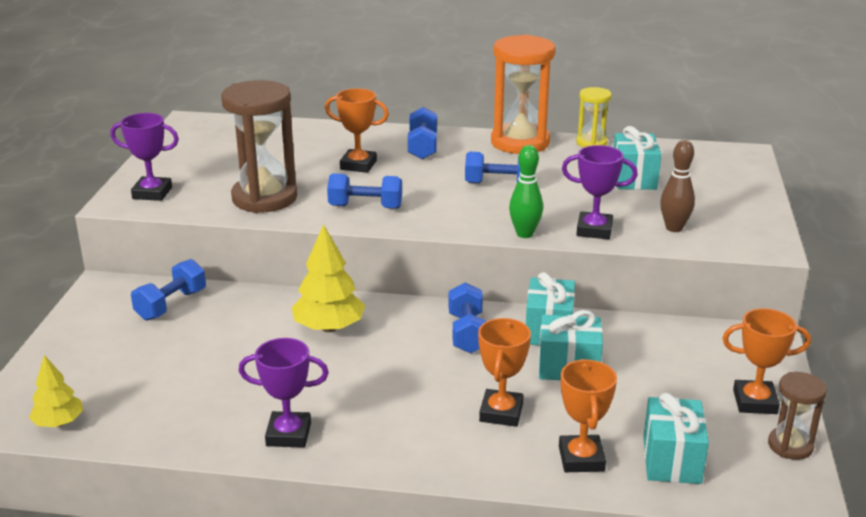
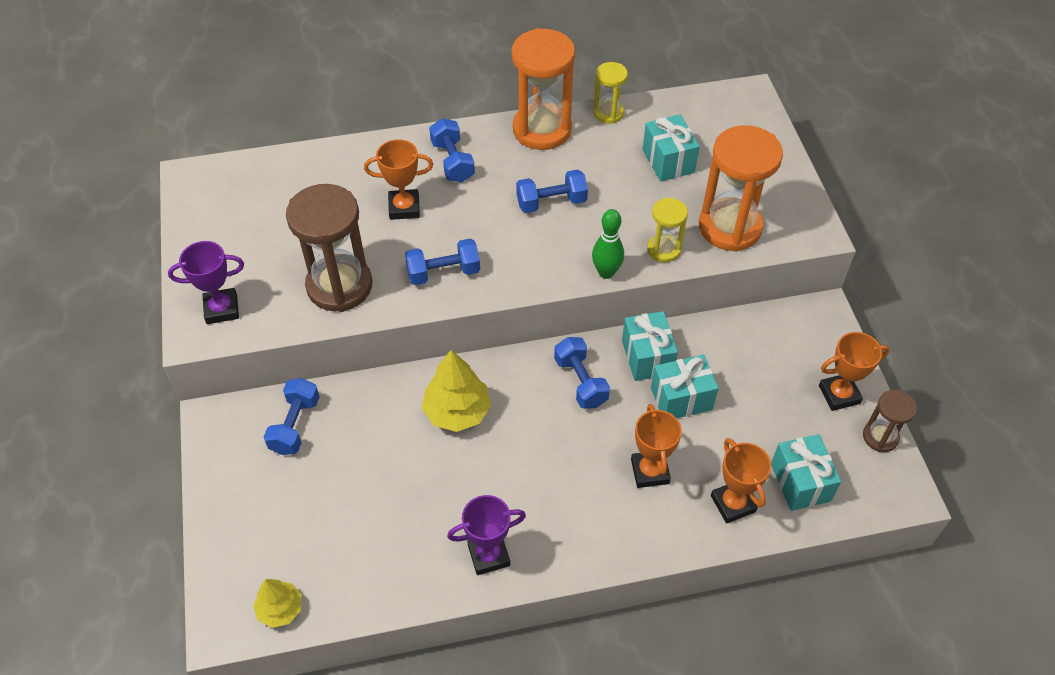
camera: 20 degrees left, 25 degrees up
(594, 230) = (664, 249): purple trophy -> yellow hourglass
(674, 228) = (730, 227): brown bowling pin -> orange hourglass

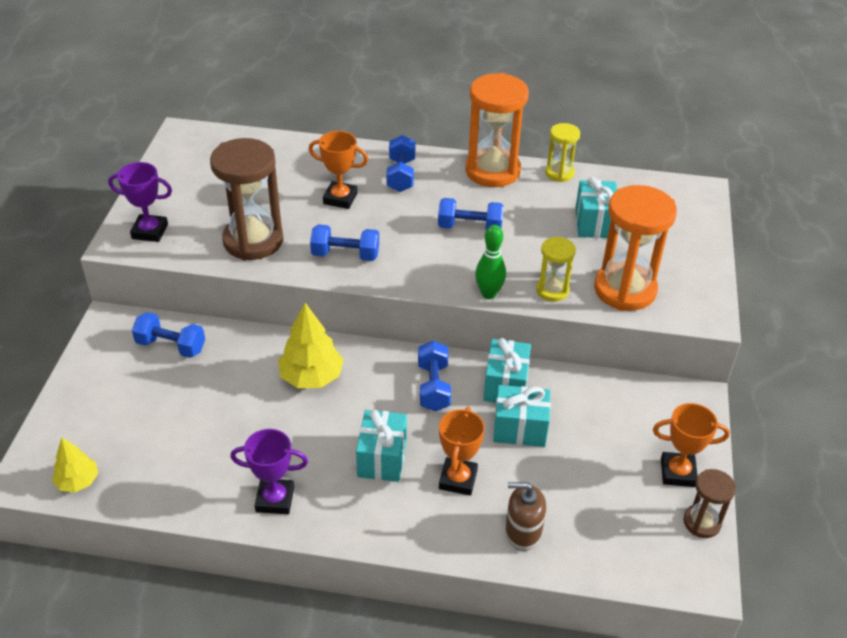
camera: 20 degrees right, 10 degrees down
(295, 425) = (171, 346): blue dumbbell -> blue dumbbell turned 75 degrees clockwise
(732, 504) = (523, 532): orange trophy -> brown soap dispenser
(800, 482) = (599, 536): turquoise gift -> turquoise gift (382, 458)

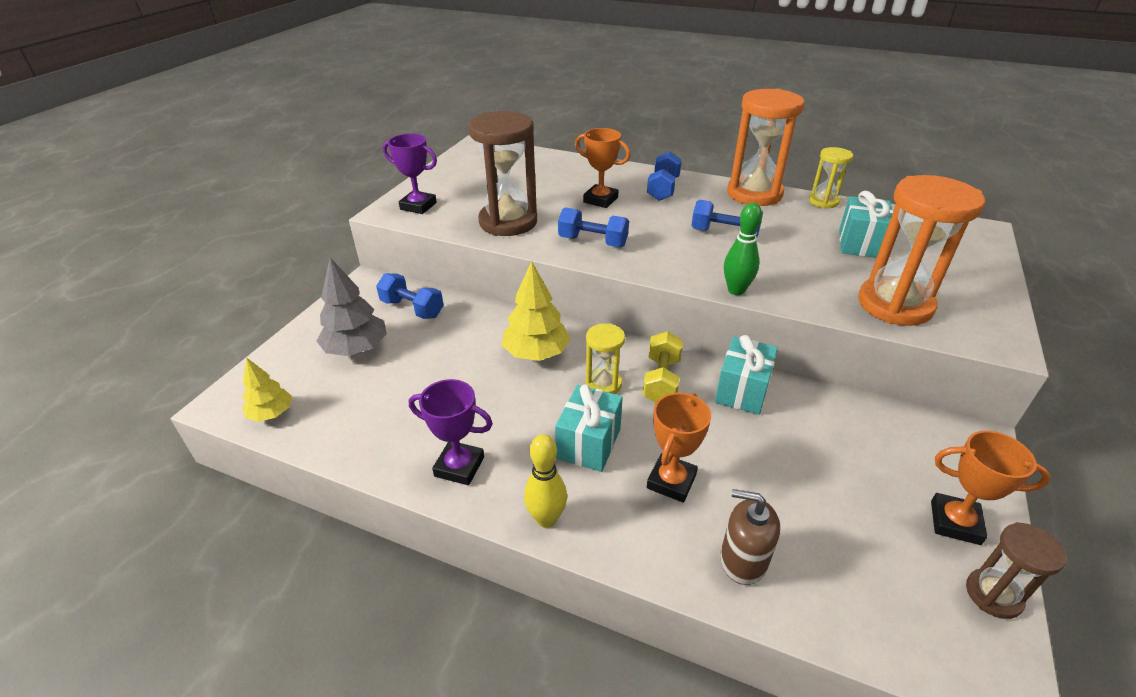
camera: 15 degrees right, 5 degrees down
(132, 400) = (356, 349): none -> grey tree
(362, 530) = (546, 519): none -> yellow bowling pin
(433, 387) = (661, 380): blue dumbbell -> yellow dumbbell
(520, 428) = (753, 438): turquoise gift -> none
(552, 290) = (808, 296): yellow hourglass -> yellow hourglass (603, 384)

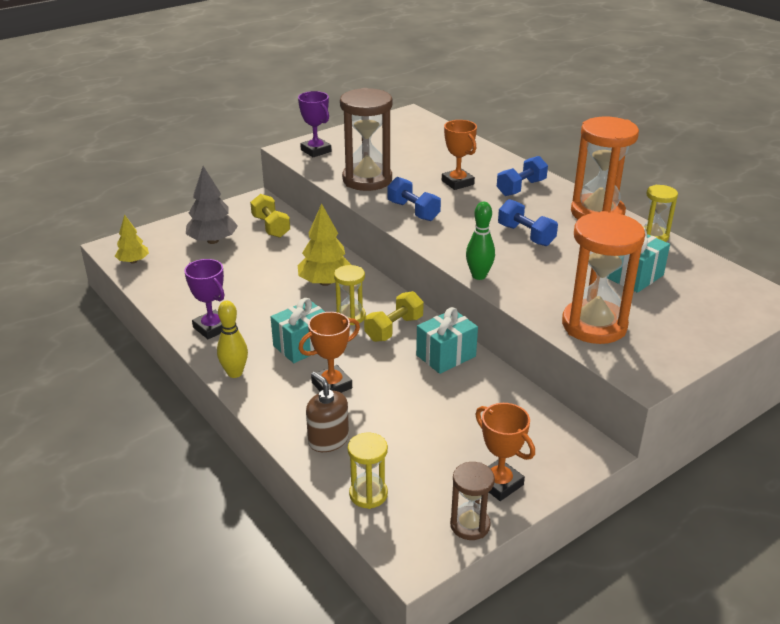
camera: 30 degrees right, 5 degrees down
(412, 308) = (271, 227): blue dumbbell -> yellow dumbbell
(861, 615) = (368, 494): none -> yellow hourglass

